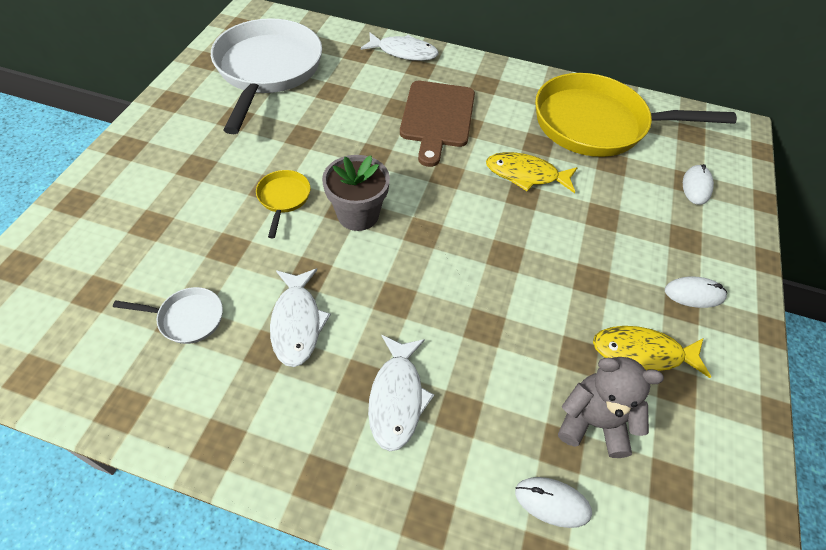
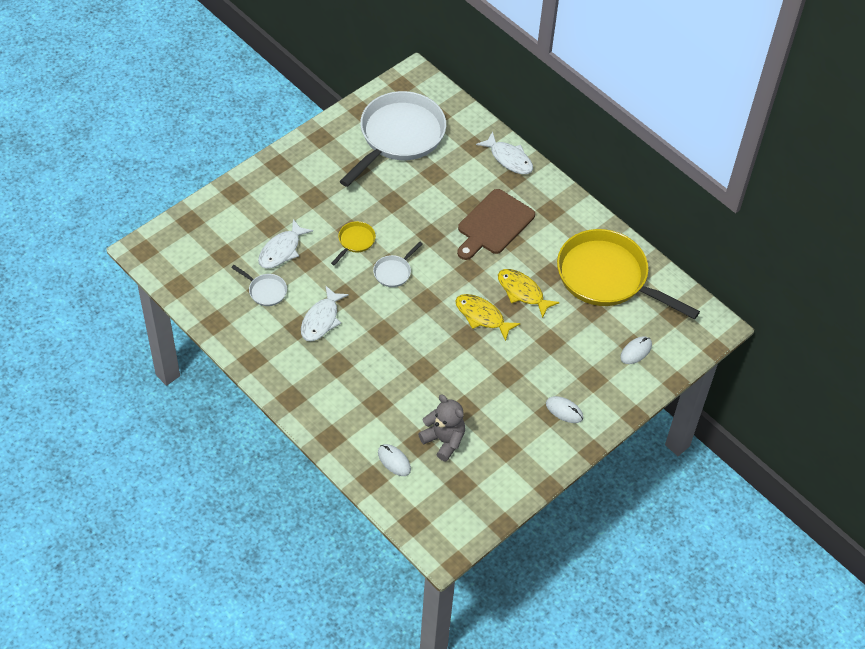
camera: 30 degrees right, 0 degrees up
(358, 214) = (394, 272): grey flower pot -> white pan
(397, 398) = (350, 381): white fish -> white fish (281, 250)
(642, 354) = (501, 424): yellow fish -> yellow fish (482, 316)

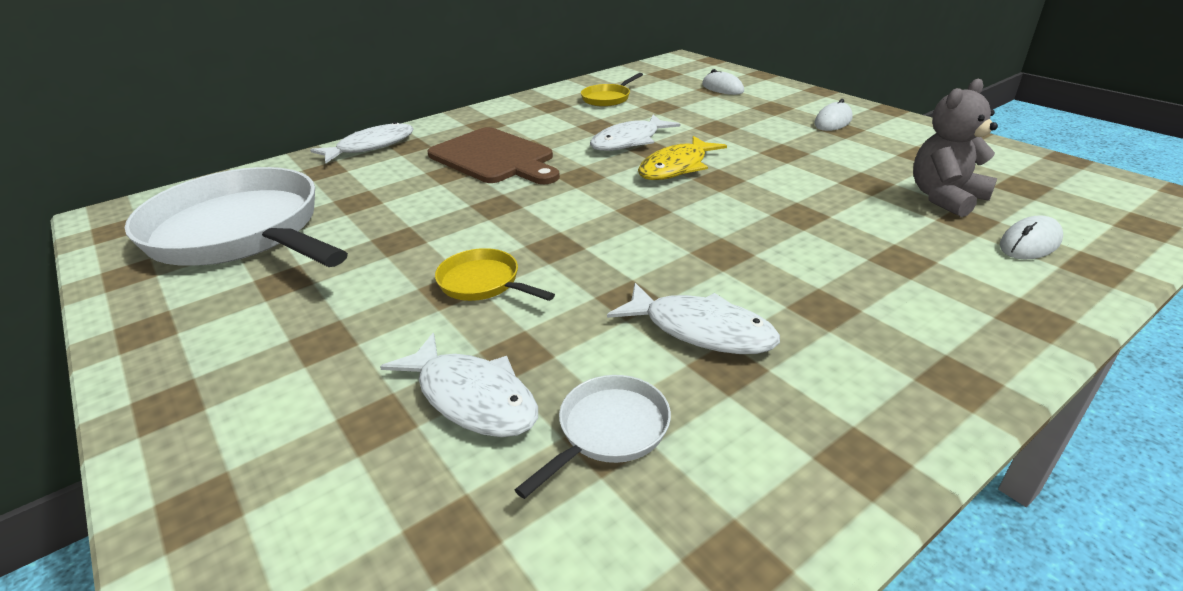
camera: 80 degrees left, 20 degrees down
(394, 272) = (574, 240): white pan -> none
(522, 292) = (629, 141): yellow fish -> white fish
(607, 277) = (608, 98): yellow pan -> yellow pan, size x0.41

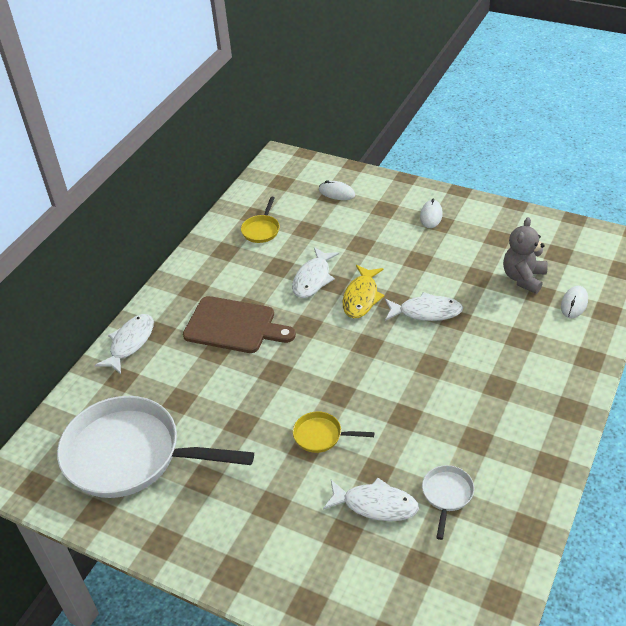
camera: 25 degrees left, 10 degrees up
(701, 330) = (452, 423): white fish -> white fish (426, 312)

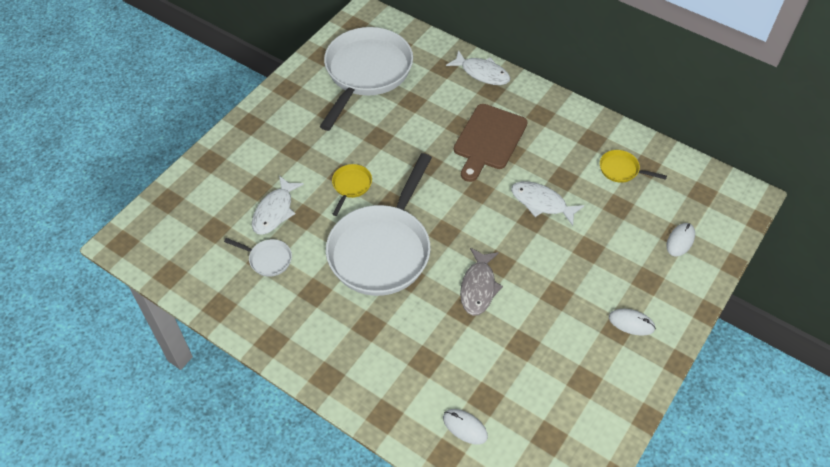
camera: 95 degrees right, 10 degrees up
(361, 297) = (508, 237): yellow fish -> none
(403, 392) = (382, 250): none -> white pan
(426, 312) = (478, 287): white fish -> grey fish
(523, 278) = (513, 389): grey teddy bear -> none

